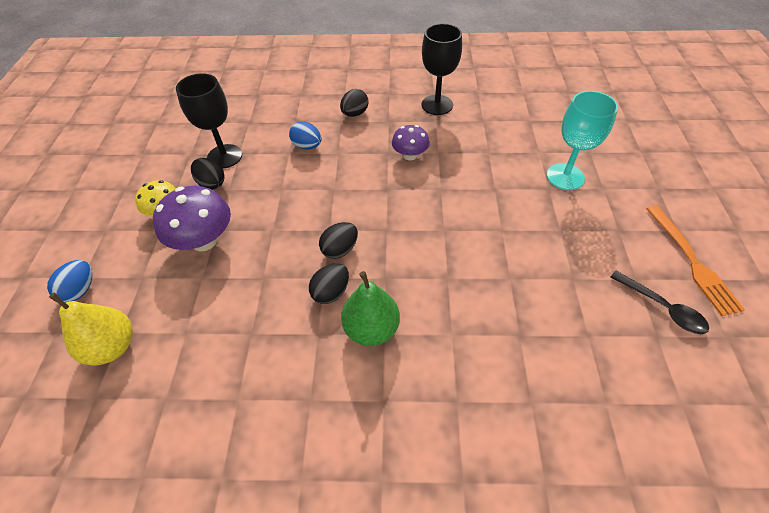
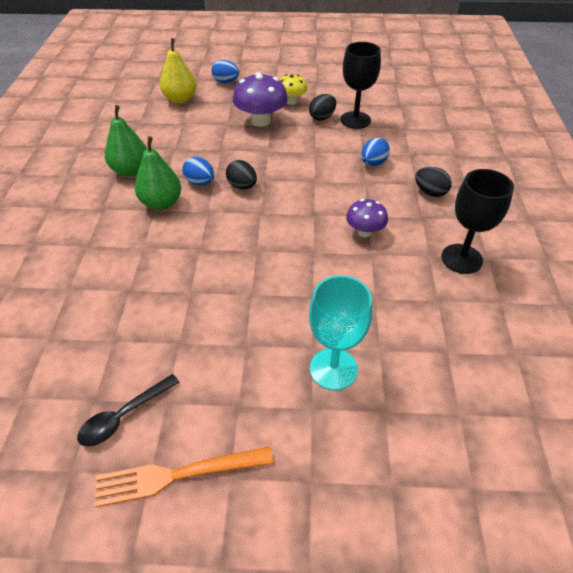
camera: 90 degrees right, 5 degrees down
(298, 382) = (131, 170): none -> green pear
(331, 292) = (200, 182): black egg -> blue egg

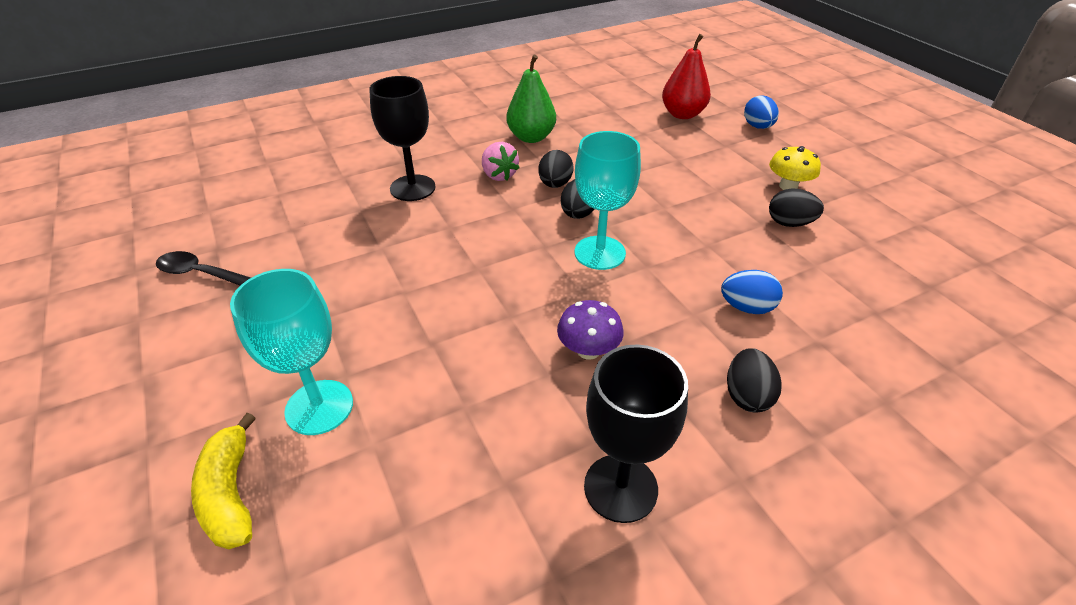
camera: 60 degrees right, 5 degrees down
(161, 203) = (499, 175): green pear -> pink strawberry
(177, 475) = (140, 337): orange fork -> none
(180, 99) = (682, 114): yellow pear -> red pear
(200, 182) = (555, 184): blue egg -> black egg
(261, 121) = (715, 180): purple mushroom -> none
(287, 193) = (599, 253): none -> turquoise goblet
(355, 120) = (825, 255): black goblet -> black goblet (412, 188)
(381, 433) = (231, 493): none -> yellow banana

